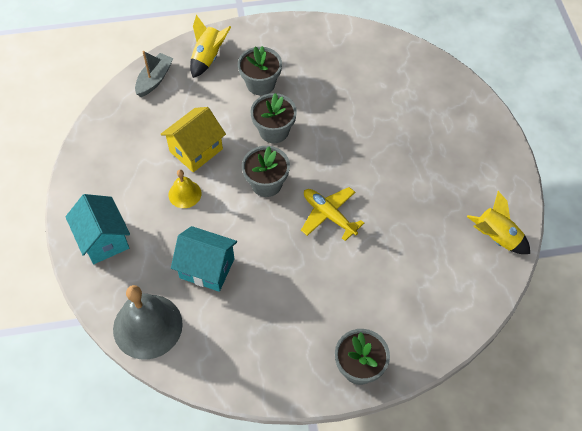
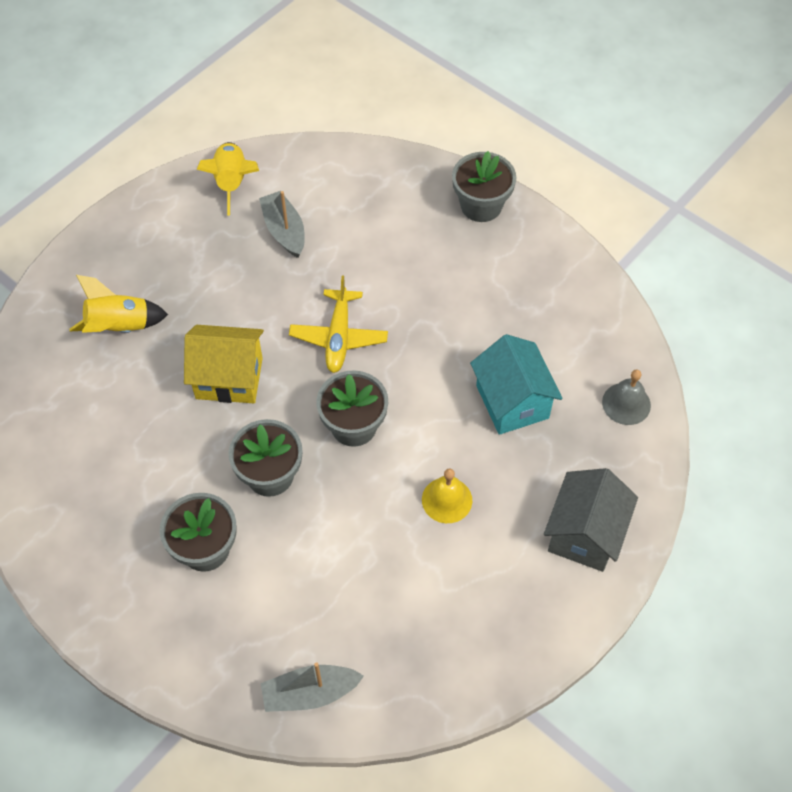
camera: 130 degrees left, 0 degrees up
(103, 239) = (584, 534): turquoise house -> grey house
(147, 326) = (626, 403): grey bell -> grey bell, size x0.52
(196, 150) = (376, 539): yellow house -> yellow house (229, 378)
(208, 57) = (212, 654): yellow rocket -> yellow rocket (120, 327)
(432, 240) = (284, 231): none -> grey boat

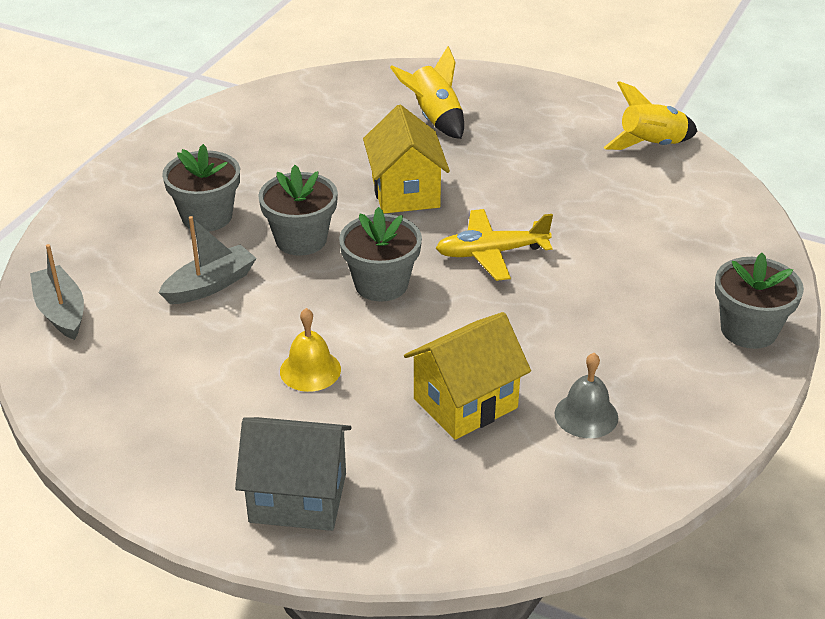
camera: 75 degrees right, 20 degrees down
(284, 231) = (611, 190): grey boat -> grey boat (210, 285)
(512, 401) = (465, 403): turquoise house -> yellow house
(626, 403) = (509, 513): grey bell -> grey bell (586, 415)

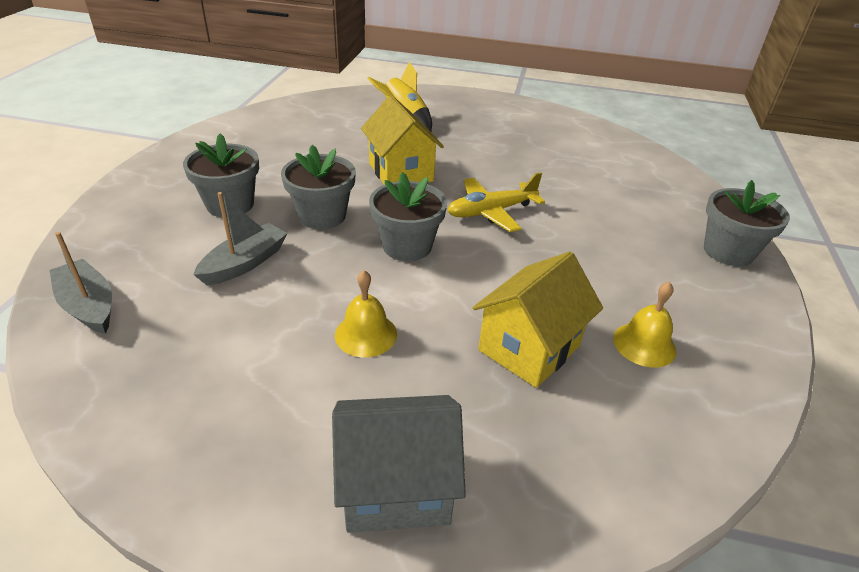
camera: 15 degrees left, 0 degrees up
(586, 415) = (644, 344): grey bell -> yellow bell
(651, 145) = (573, 128): yellow rocket -> none

